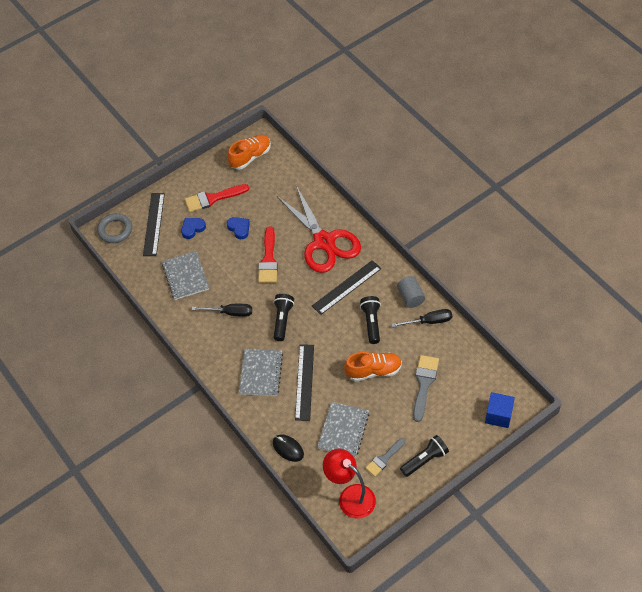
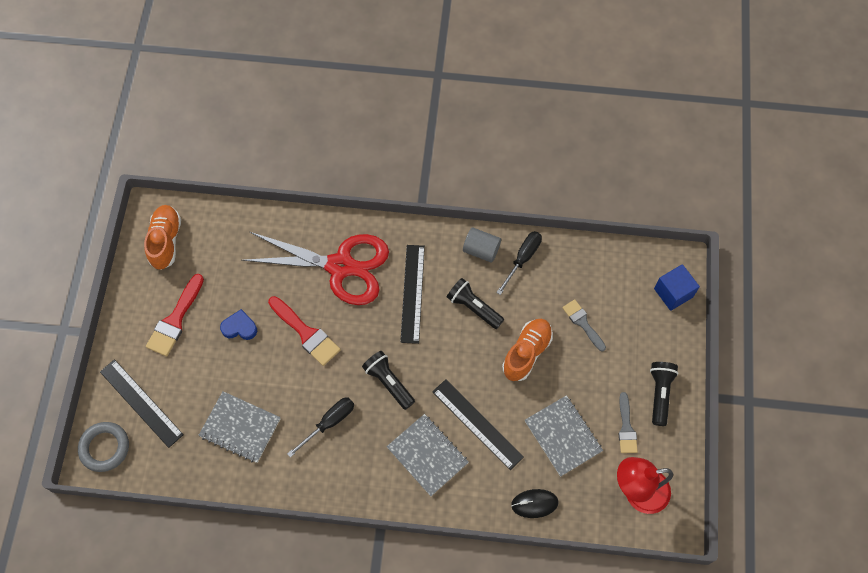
camera: 50 degrees left, 10 degrees up
(192, 228) = (190, 370): blue heart -> none
(424, 384) = (582, 323): grey brush -> grey brush, size x0.66

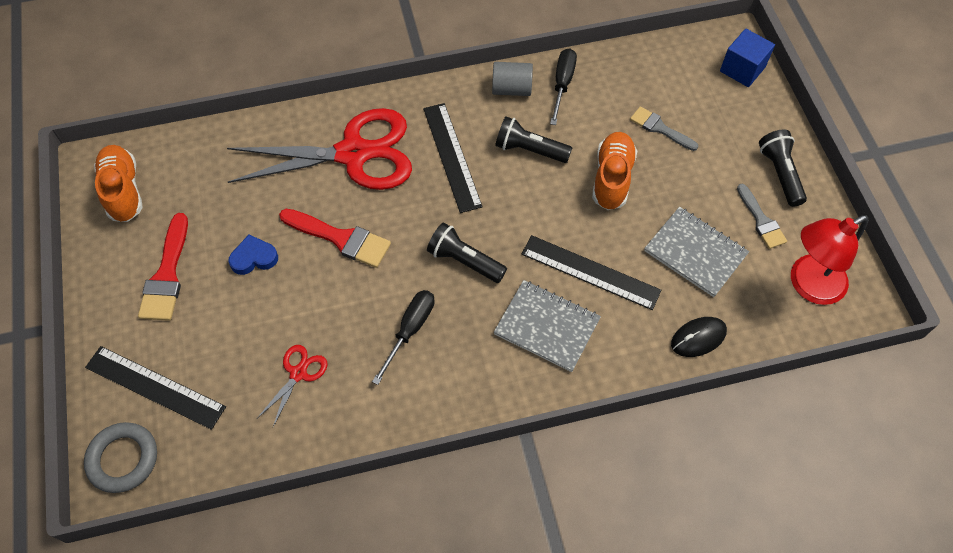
camera: 20 degrees left, 5 degrees down
(240, 428) = (298, 373): grey notebook -> red scissors

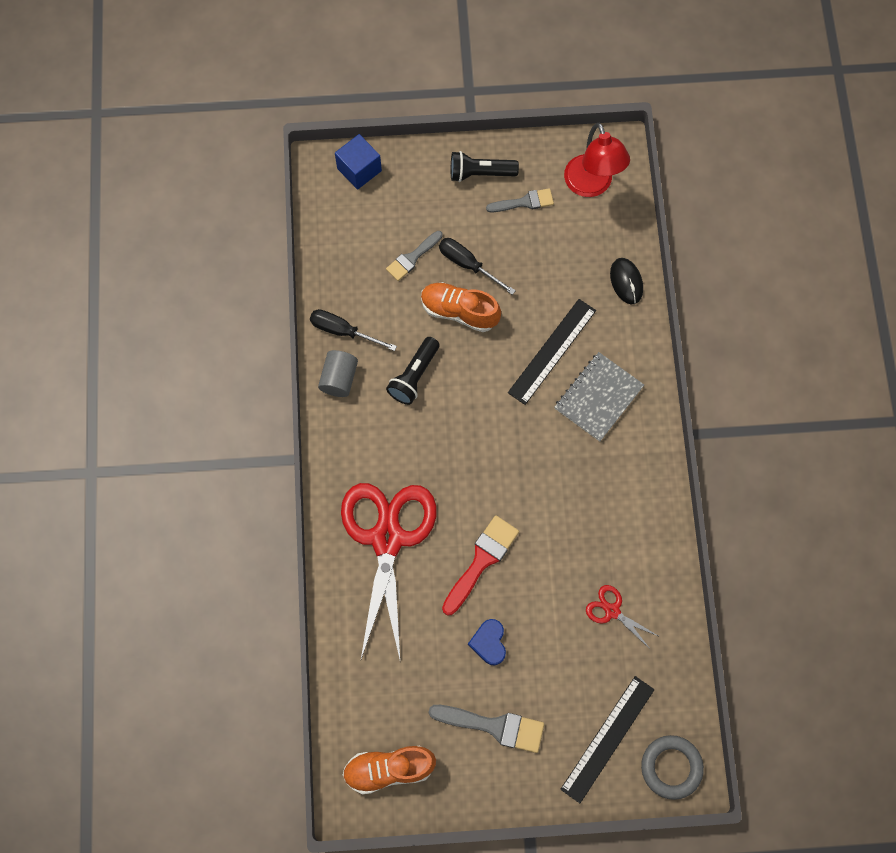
camera: 80 degrees left, 10 degrees up
(167, 275) = (494, 726): red brush -> grey brush
(410, 330) = (585, 511): black screwdriver -> black screwdriver (468, 265)
(452, 156) = (408, 447): black ruler -> none
(464, 261) = (523, 454): black flashlight -> none
(695, 253) = (547, 263): grey notebook -> none

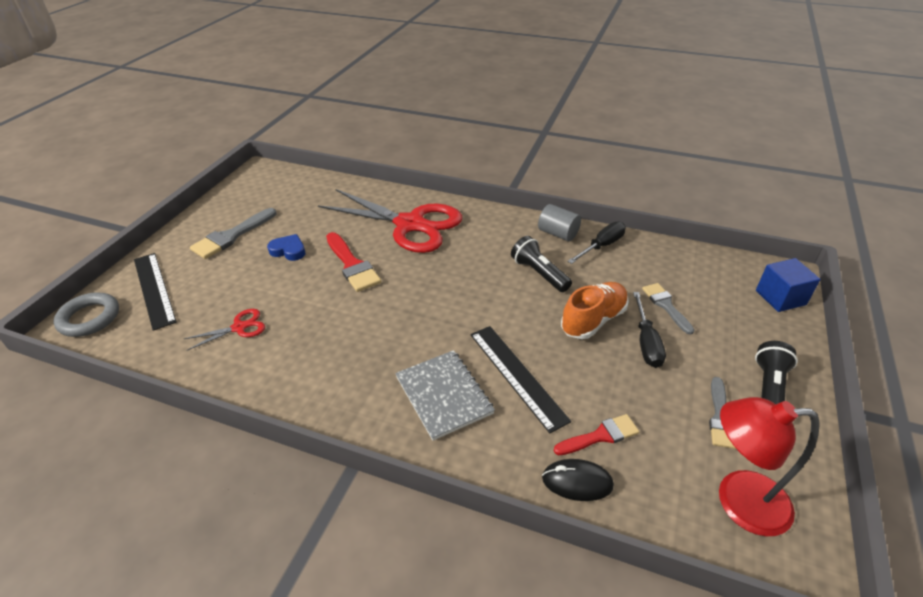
camera: 115 degrees right, 30 degrees down
(389, 769) = (259, 187): orange shoe -> none
(468, 265) = (646, 342): black screwdriver -> black screwdriver turned 120 degrees clockwise
(581, 276) = (600, 436): none -> red brush

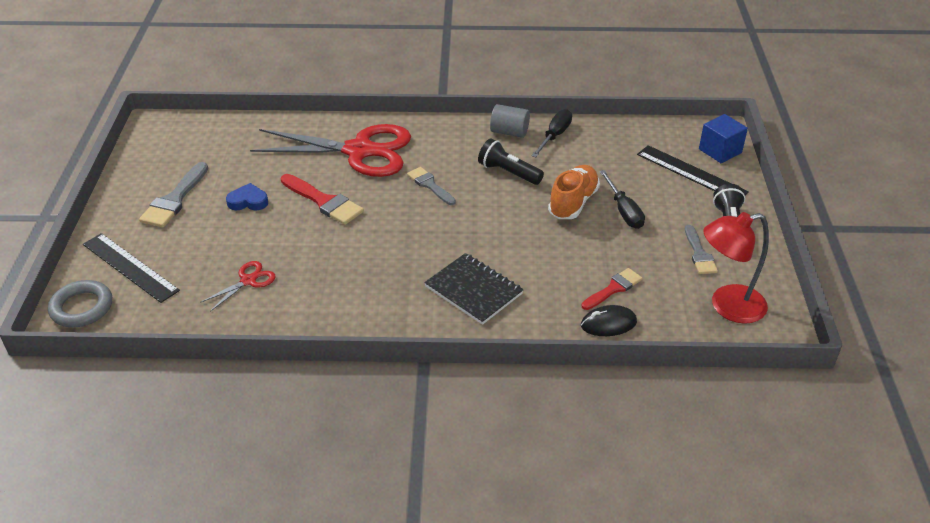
camera: 20 degrees left, 0 degrees up
(444, 395) = (473, 290): grey notebook -> black notebook
(516, 375) = (527, 261): black ruler -> black ruler (691, 173)
(666, 305) = (629, 177): grey brush -> grey brush (430, 185)

